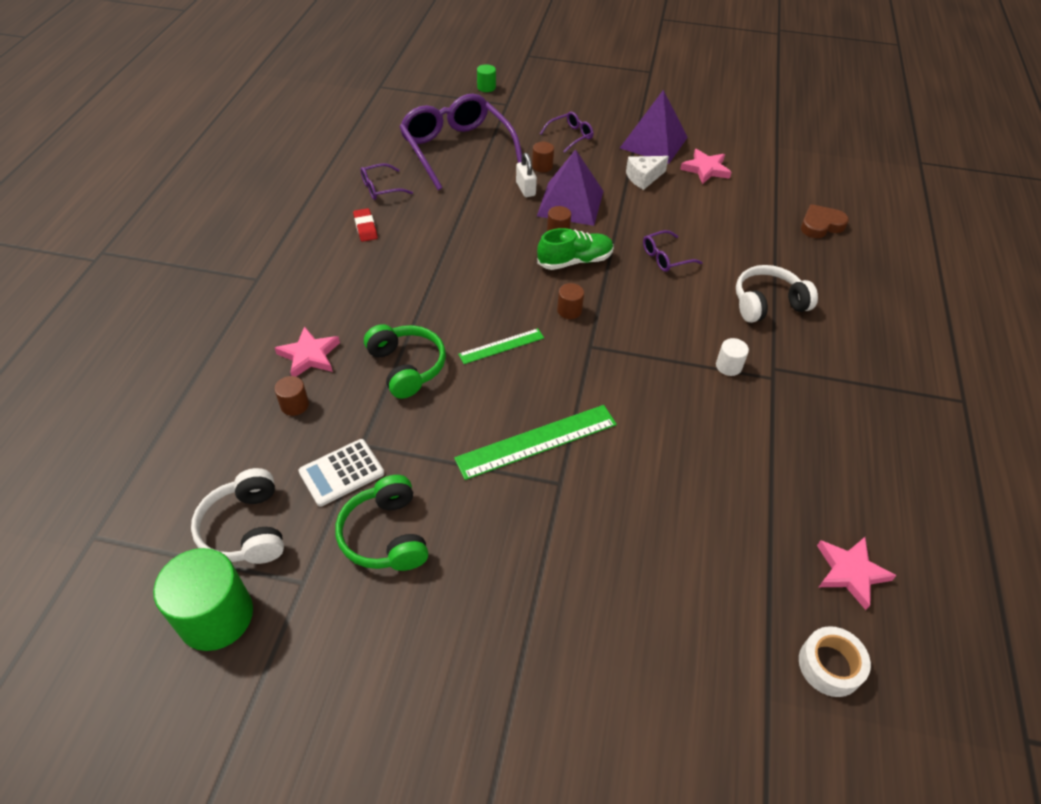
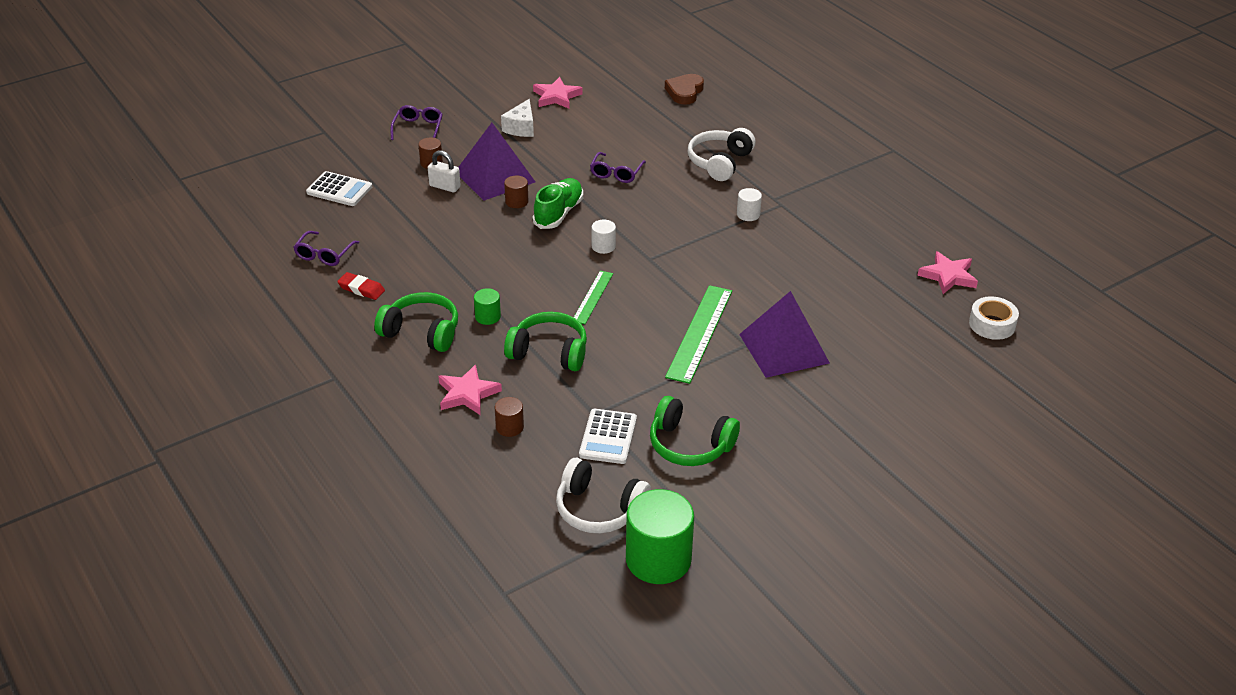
camera: 45 degrees left, 10 degrees down
(353, 286) = (422, 332): none -> green headphones
(456, 149) = (339, 190): purple glasses -> white calculator
(486, 87) = (283, 128): green cylinder -> green cylinder (488, 317)
(569, 310) = (603, 246): brown cylinder -> white cylinder
(654, 142) = (490, 97): purple pyramid -> purple pyramid (784, 348)

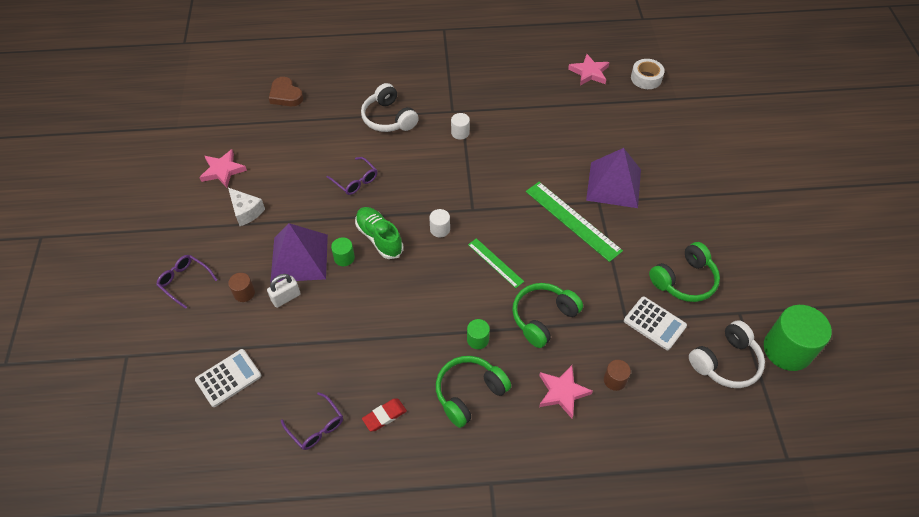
camera: 60 degrees left, 15 degrees up
(516, 202) = (344, 258): brown cylinder -> green cylinder

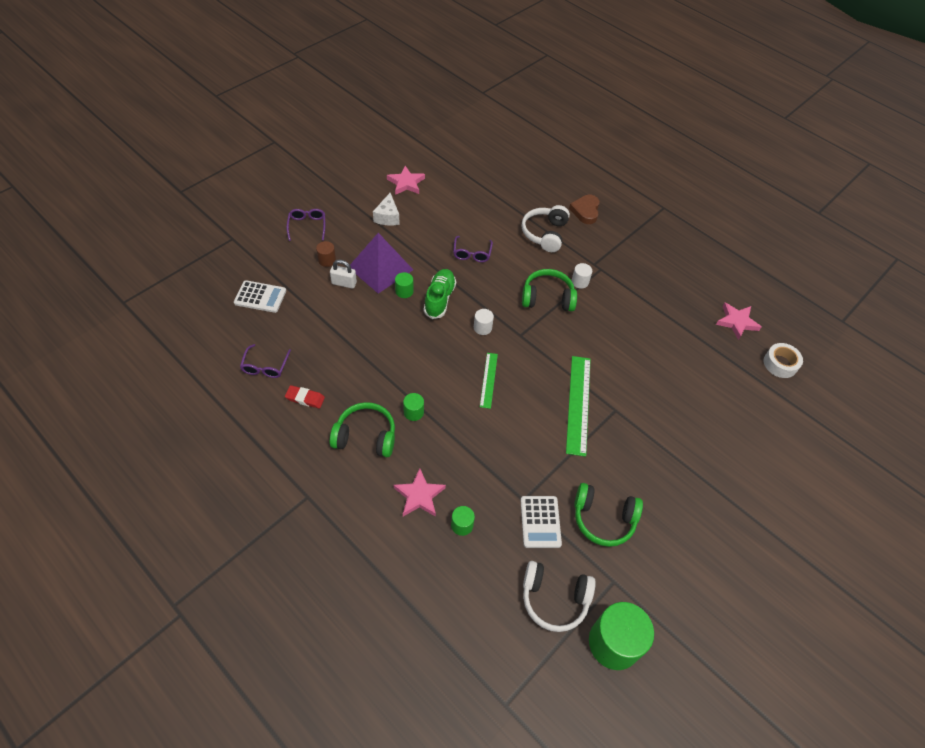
camera: 45 degrees right, 0 degrees up
(285, 95) = (500, 168): brown heart -> brown heart (585, 211)
(543, 318) = (471, 441): green headphones -> green headphones (547, 298)
(613, 184) = (643, 410): purple pyramid -> none
(614, 380) = (462, 525): brown cylinder -> green cylinder

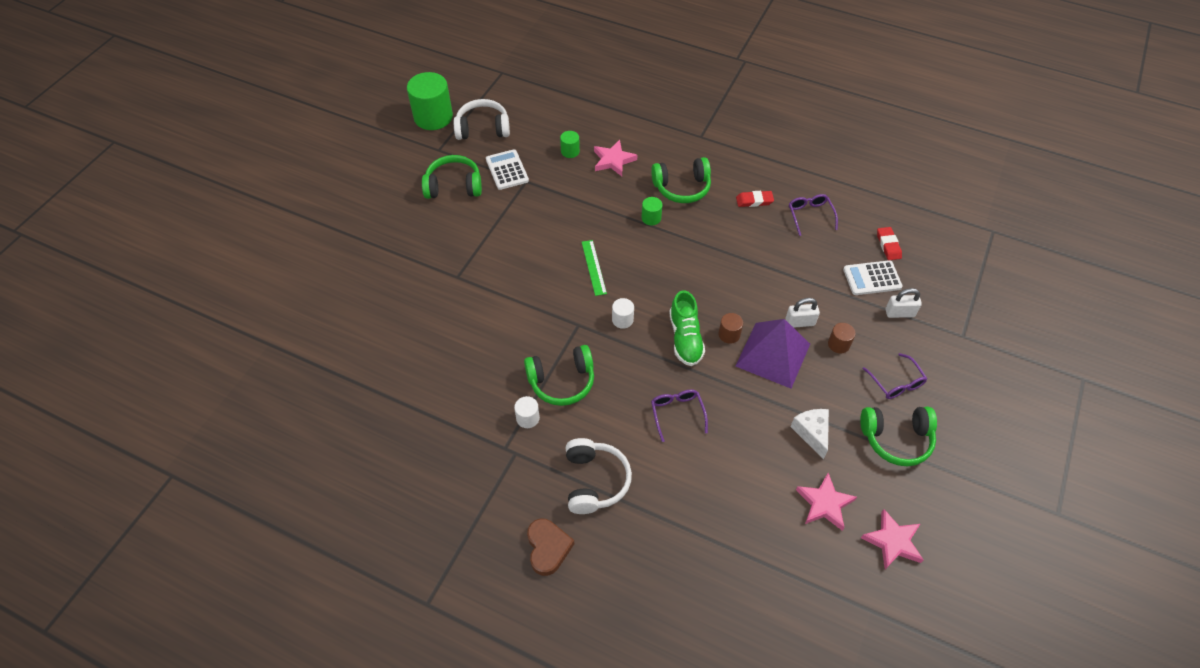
camera: 165 degrees right, 0 degrees up
(222, 318) = (888, 245): none -> red eraser
(263, 266) = (899, 313): none -> white padlock
(335, 198) = (896, 439): none -> green headphones
(404, 291) = (729, 334): green cylinder -> brown cylinder
(578, 404) = (496, 271): green ruler -> none
(736, 322) = (319, 425): pink star -> pink star (893, 541)
(780, 364) = (269, 384): white tape -> none

